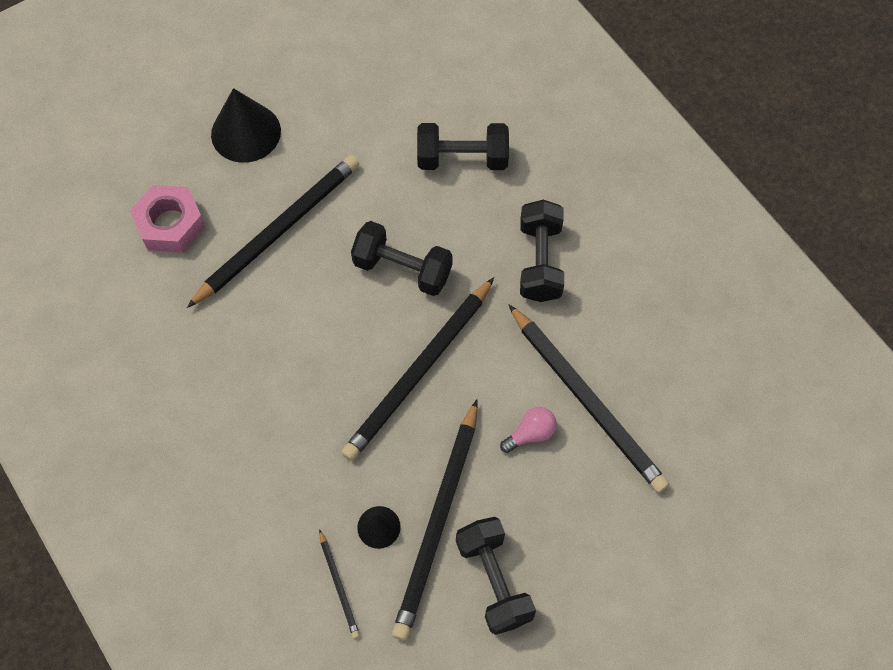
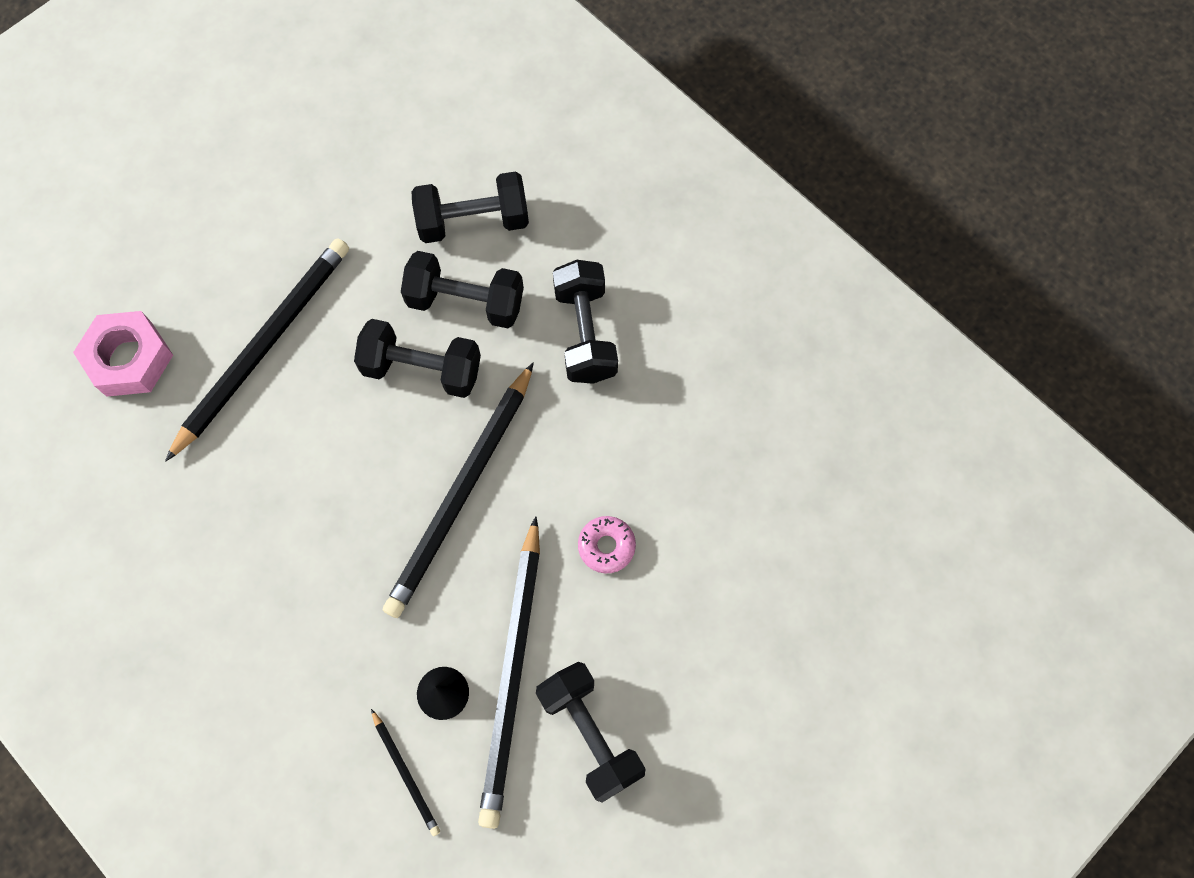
camera: 10 degrees left, 5 degrees up
(246, 132) = (204, 229): black cone -> none
(446, 221) = (466, 302): none -> black dumbbell
(530, 433) = (606, 546): pink light bulb -> pink donut
(587, 400) = (667, 494): black pencil -> none

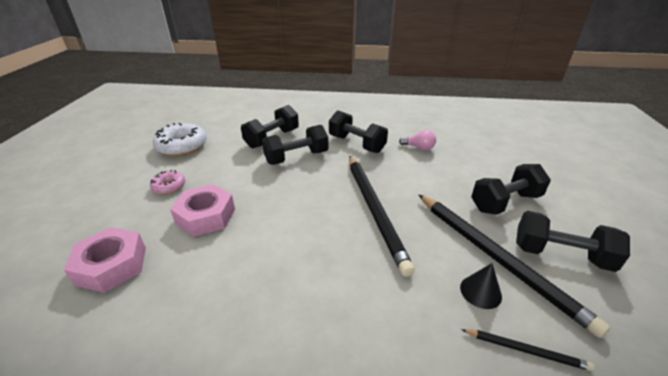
camera: 40 degrees left, 35 degrees down
(264, 346) = (206, 216): black pencil -> pink nut
(332, 148) = (182, 146): none -> white donut
(422, 369) = (302, 183): black dumbbell -> black dumbbell (505, 202)
(606, 546) = (456, 190): pink donut -> pink donut (169, 186)
(669, 417) = (419, 148): none -> pink light bulb

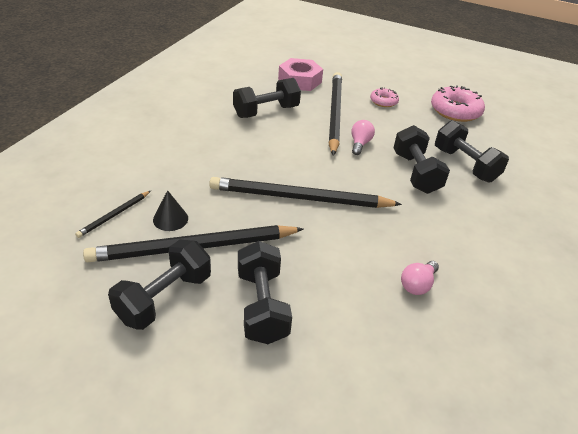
camera: 105 degrees right, 5 degrees up
(182, 146) = (455, 111): white donut -> pink donut
(206, 216) = (334, 113): pink nut -> black pencil
(264, 190) = (360, 144): none -> pink light bulb
(356, 144) = (440, 227): black dumbbell -> black dumbbell (266, 112)

